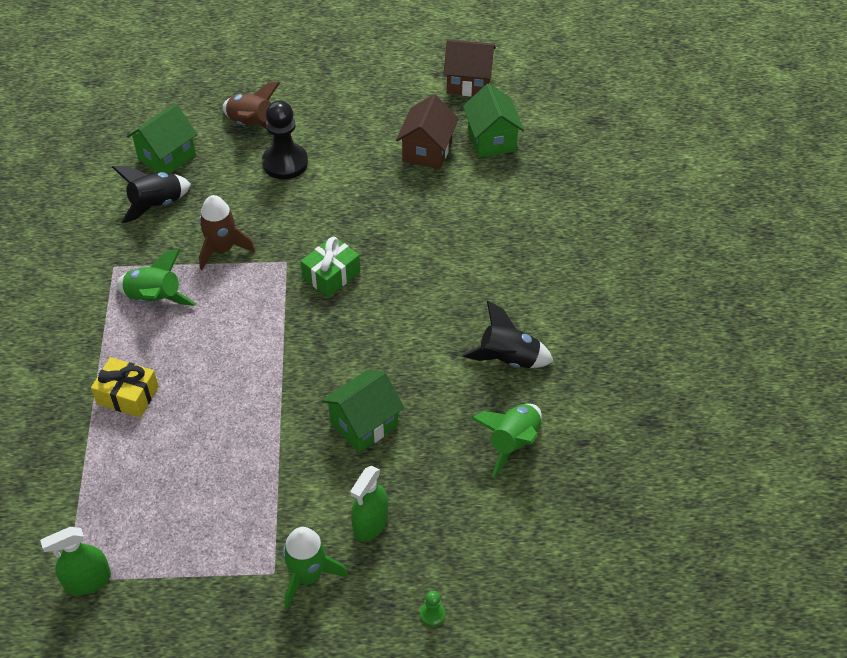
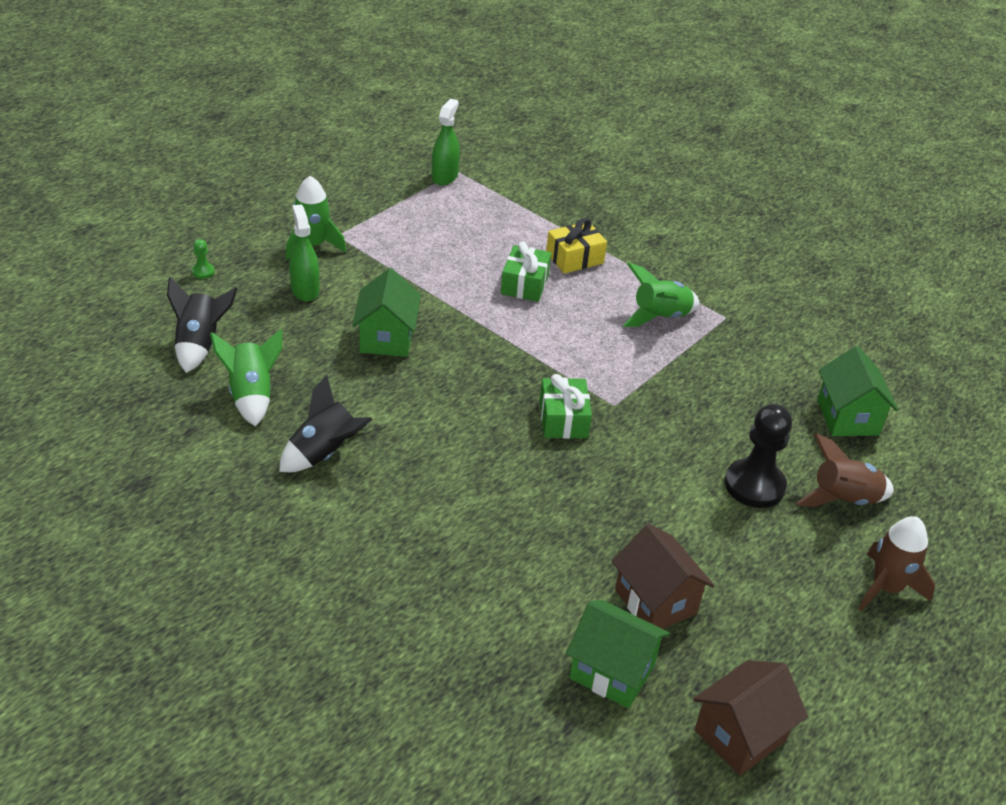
camera: 130 degrees right, 10 degrees down
(156, 204) = (781, 377): black rocket -> black rocket (200, 345)
(201, 399) = (524, 284): none -> green gift
(222, 249) = (676, 380): brown rocket -> brown rocket (886, 587)

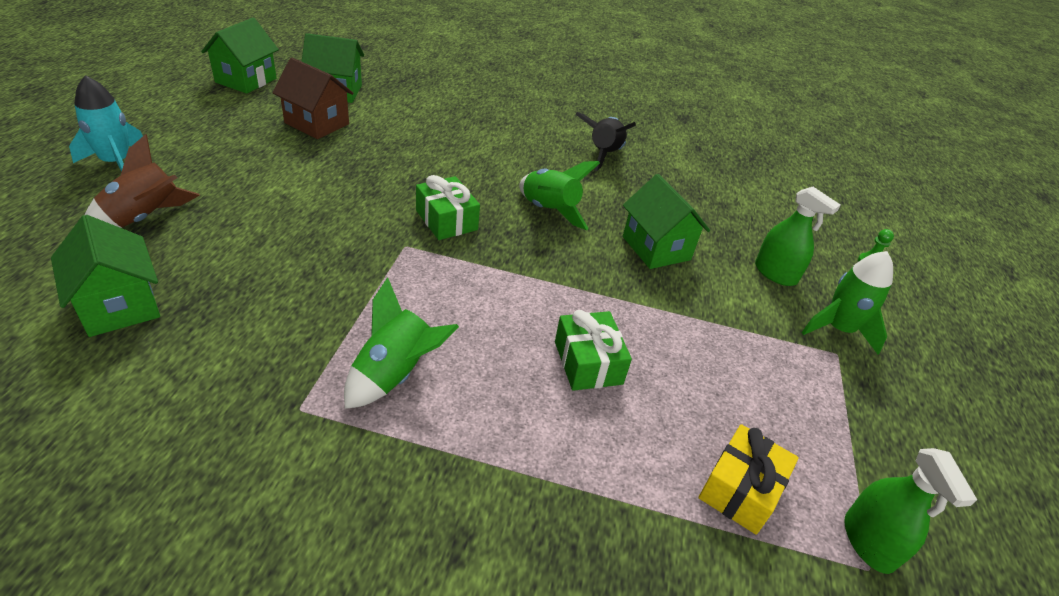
camera: 150 degrees right, 0 degrees up
(200, 345) = (775, 201): black rocket -> none
(251, 395) = (693, 177): green rocket -> green rocket (549, 211)
(574, 258) = (559, 437): yellow gift -> yellow gift (740, 489)
(740, 735) = (246, 80): brown house -> green house
(754, 485) = (242, 209): black pawn -> none
(886, 587) = (116, 162): brown rocket -> turquoise rocket

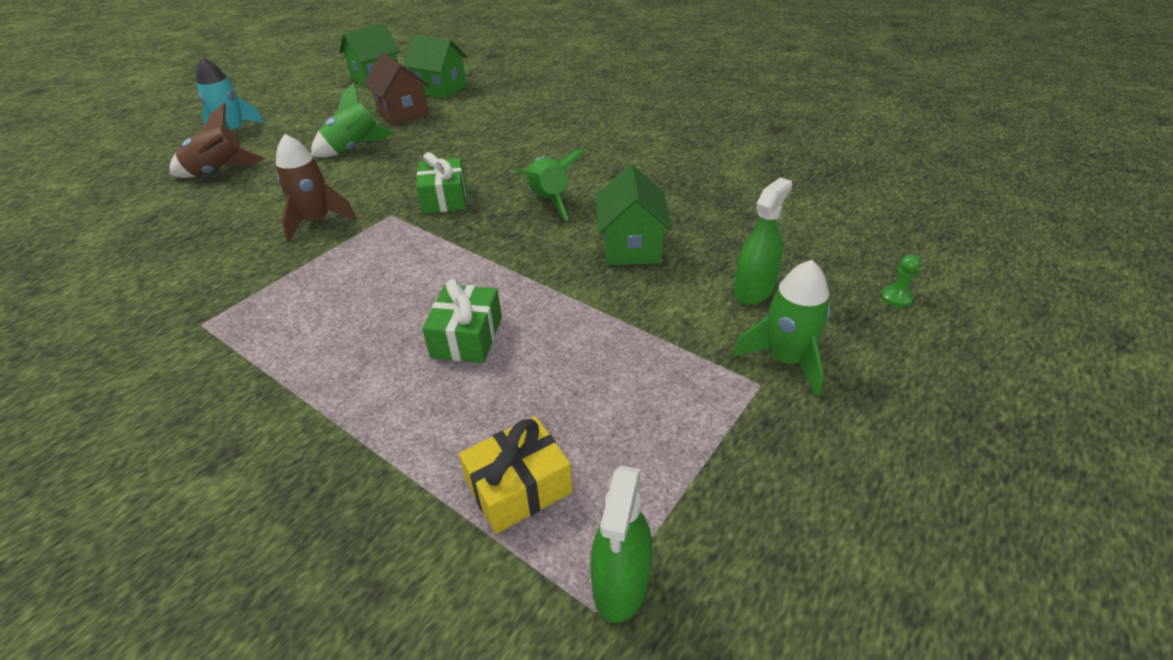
camera: 30 degrees right, 0 degrees up
(119, 306) = (150, 230): green house -> none
(328, 264) = (316, 221): none -> brown rocket
(395, 374) = (293, 313): green rocket -> green rocket (354, 149)
(603, 154) = (651, 156): black rocket -> none
(775, 273) = (753, 290): green spray bottle -> green spray bottle turned 120 degrees counterclockwise

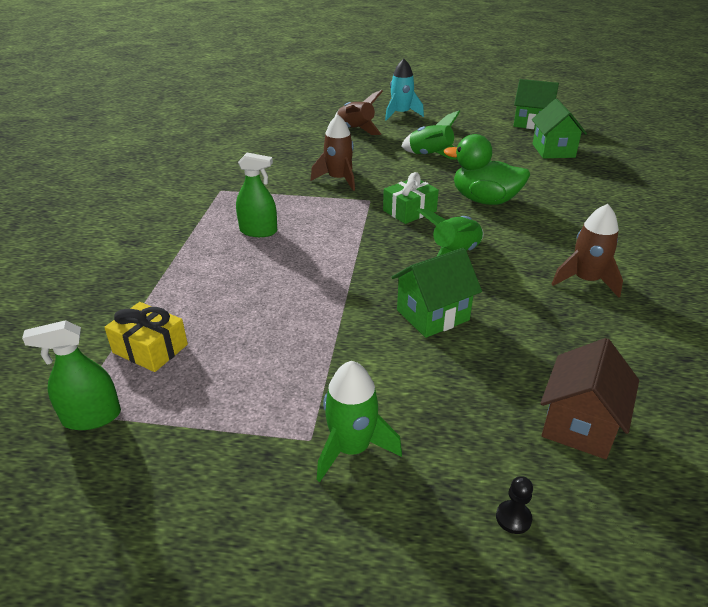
camera: 60 degrees right, 5 degrees down
(403, 113) = (498, 152): brown house -> brown house (579, 425)
(467, 337) = (269, 278): green gift -> none
(478, 152) = (484, 200): none -> green duck
(649, 156) = (586, 281): none -> brown rocket
(753, 290) = (434, 404): green spray bottle -> green spray bottle (258, 231)
(896, 297) = (513, 518): green pawn -> black pawn

